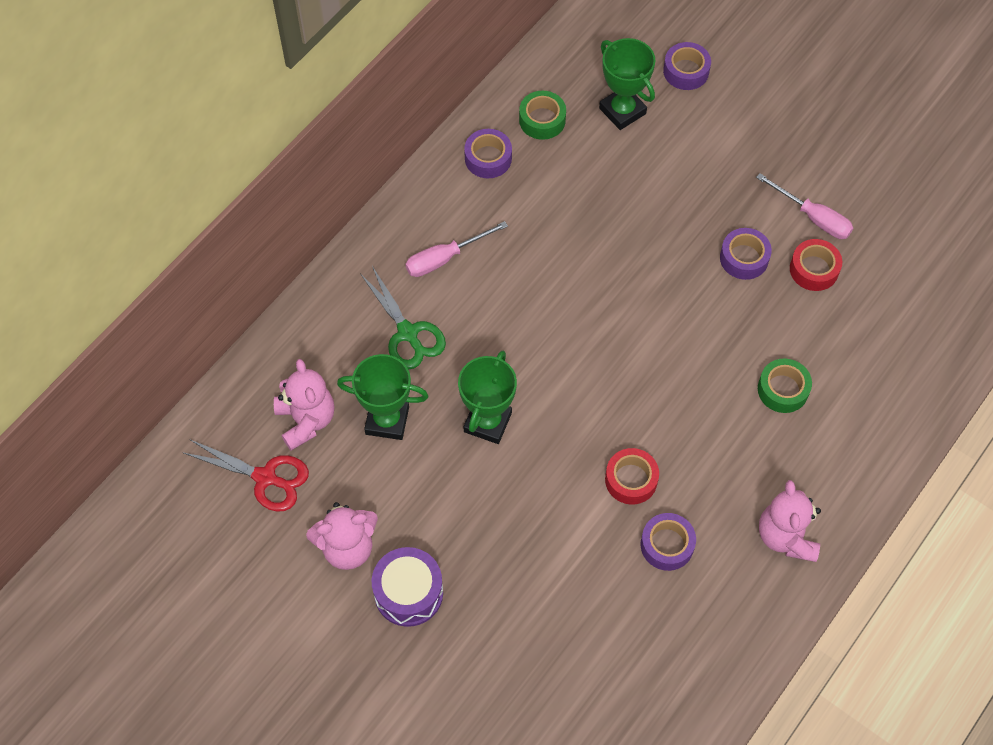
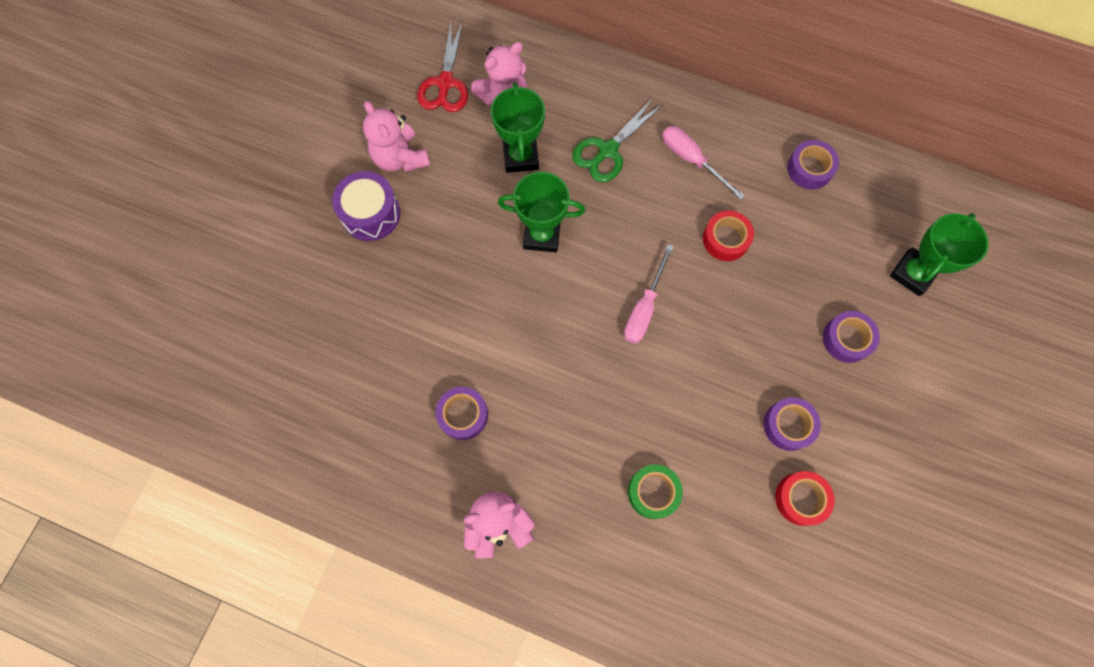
camera: 75 degrees right, 10 degrees up
(542, 120) = (871, 204): green tape -> none
(631, 480) = (519, 369): red tape -> red tape (725, 239)
(686, 71) = (987, 323): purple tape -> purple tape (847, 339)
(813, 217) = (862, 486): pink screwdriver -> pink screwdriver (644, 308)

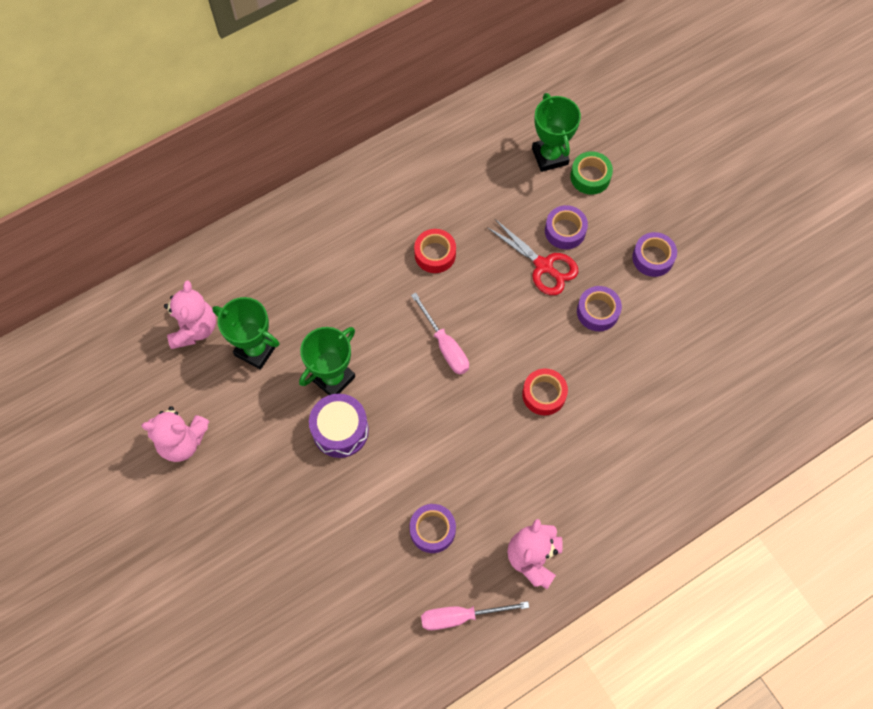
camera: 55 degrees left, 5 degrees down
(371, 214) = (213, 495): purple drum -> purple drum (340, 430)
(445, 83) = (144, 364): red scissors -> red scissors (543, 266)
(607, 150) = (301, 284): green scissors -> none
(653, 492) = (583, 433): green tape -> green tape (590, 177)
(692, 160) = (356, 233): pink screwdriver -> pink screwdriver (461, 616)
(801, 499) = (652, 340): red tape -> red tape (544, 394)
(809, 169) = (425, 162): purple tape -> purple tape (653, 258)

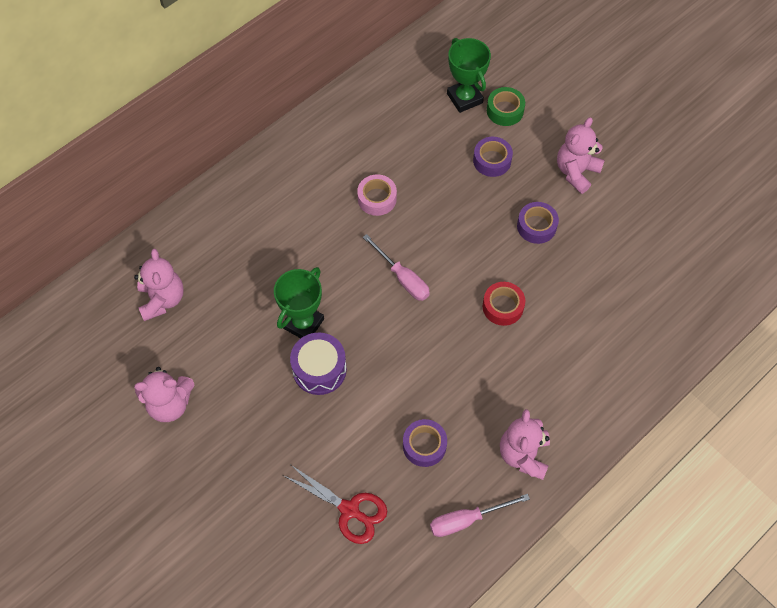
camera: 10 degrees left, 5 degrees down
(256, 350) = (225, 309): green trophy -> none
(435, 254) = (377, 199): red tape -> pink tape
(543, 266) = (479, 194): red scissors -> red scissors (349, 510)
(653, 258) = (576, 172): purple tape -> pink teddy bear

